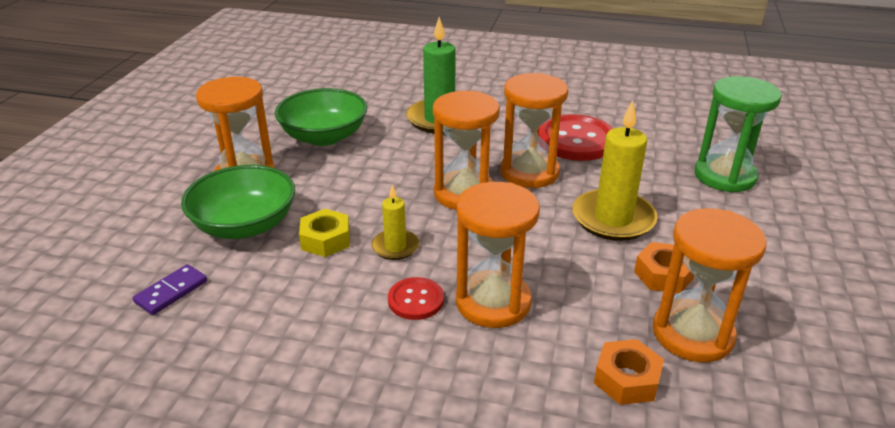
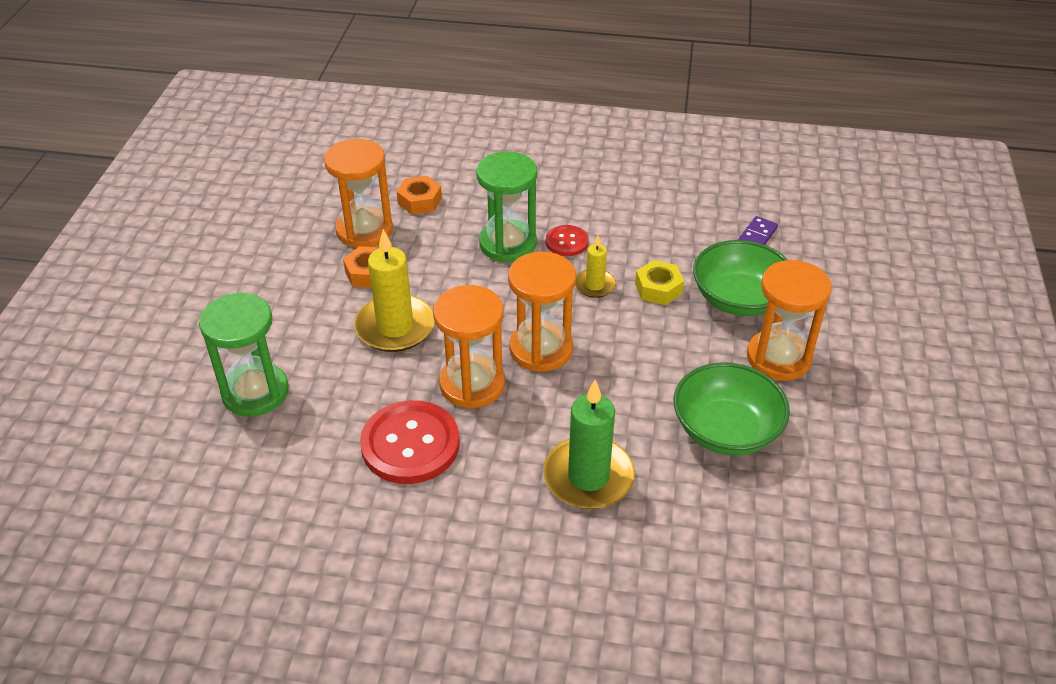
camera: 175 degrees right, 10 degrees up
(493, 302) = (508, 244): orange hourglass -> green hourglass

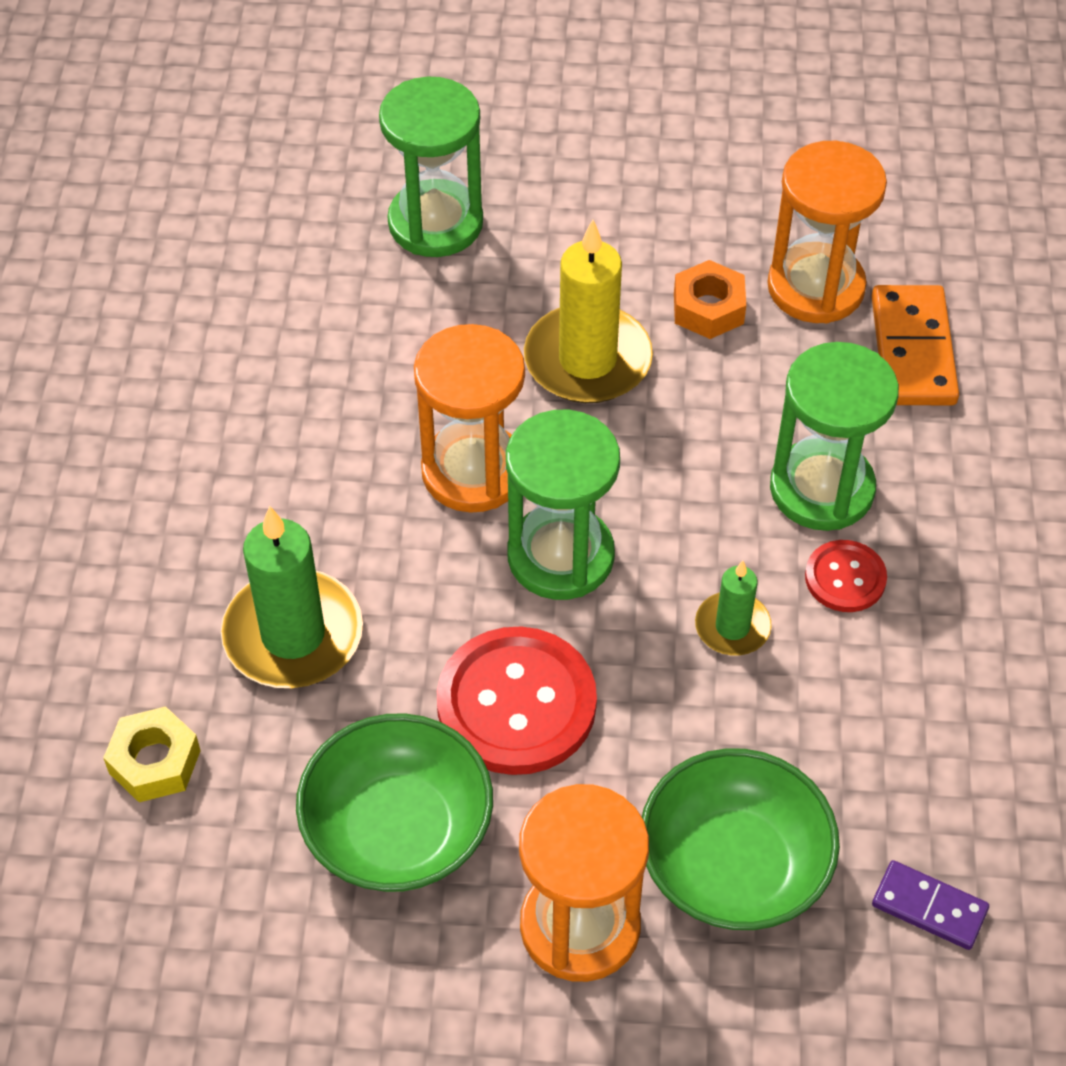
camera: 85 degrees right, 10 degrees up
(410, 444) = (347, 410): red button -> red button (516, 704)
(419, 201) = (913, 350): orange nut -> orange domino
(541, 349) = (560, 556): orange hourglass -> green hourglass
(595, 285) = (732, 627): yellow candle -> green candle
(658, 288) = (740, 728): yellow nut -> yellow nut (155, 762)

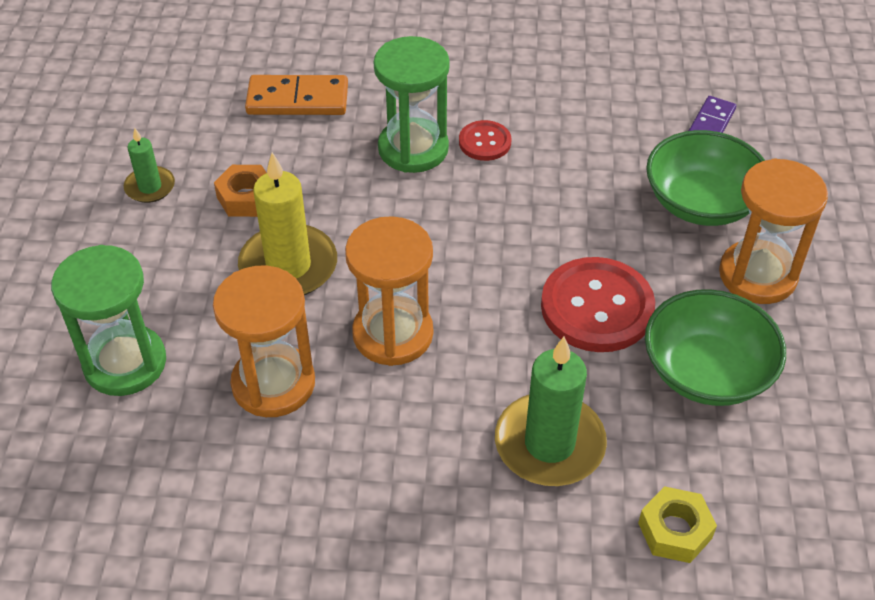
camera: 90 degrees left, 5 degrees down
(560, 556) = (471, 283): green hourglass -> none
(732, 627) = (526, 196): green candle -> green candle (150, 187)
(815, 287) = (234, 142): orange hourglass -> orange hourglass (273, 384)

